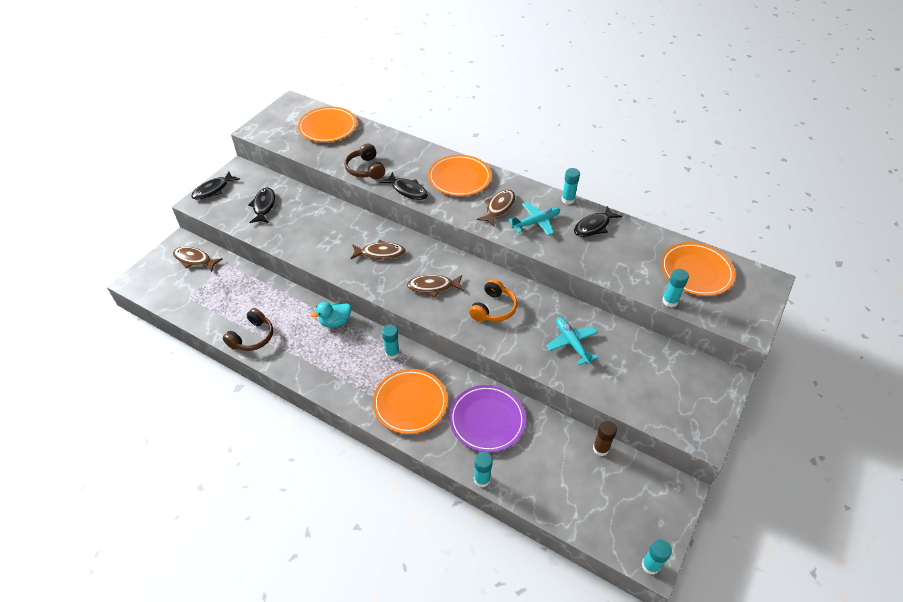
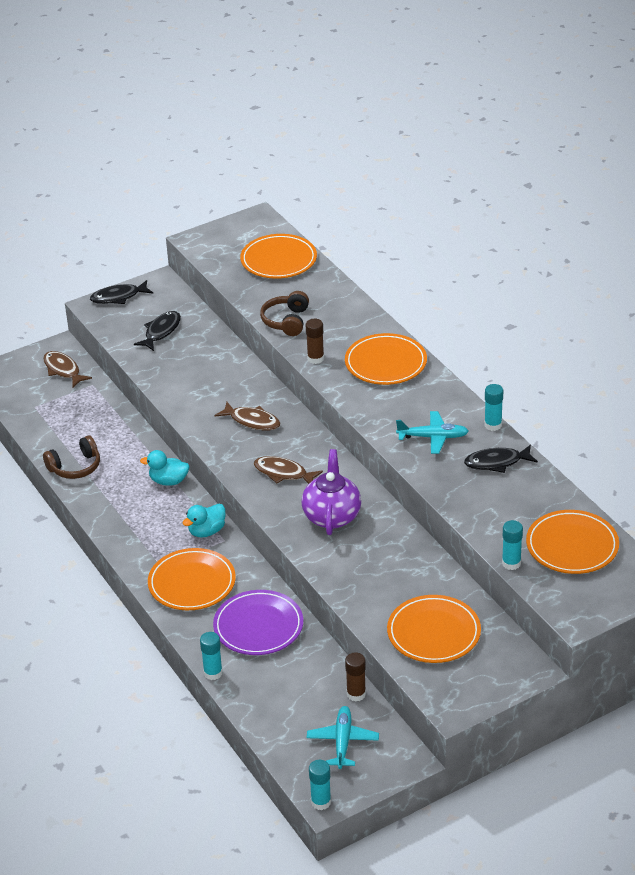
camera: 30 degrees right, 10 degrees down
(392, 353) = (207, 531): turquoise glue stick -> turquoise duck
(407, 190) = (315, 358): black fish -> brown glue stick
(493, 308) = (332, 516): orange headphones -> purple teapot
(499, 208) = (404, 409): brown fish -> none
(572, 343) = (389, 577): turquoise plane -> turquoise plane (342, 742)
(638, 377) = (433, 632): none -> orange plate

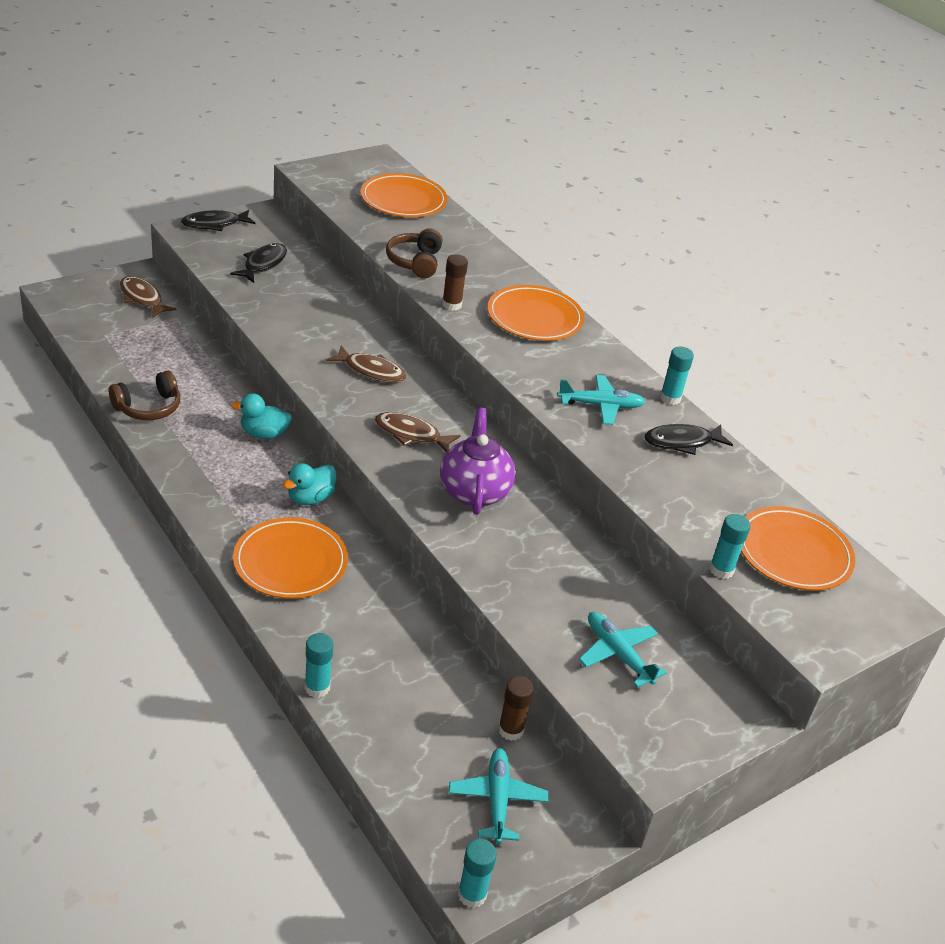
camera: 10 degrees left, 0 degrees up
(258, 626) = (377, 626): purple plate -> none
(433, 632) = (618, 654): orange plate -> turquoise plane

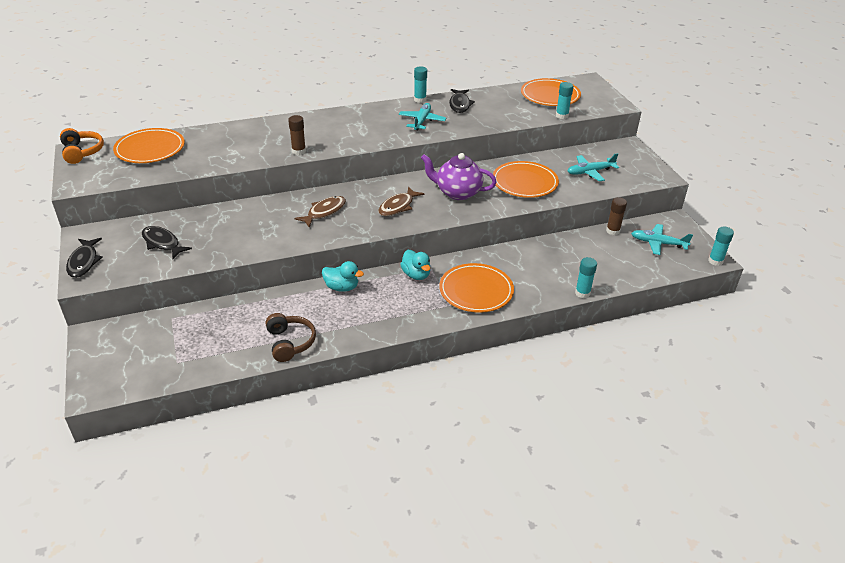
camera: 70 degrees left, 0 degrees up
(142, 298) = (133, 335): brown fish -> none
(264, 434) = (342, 287): turquoise duck -> turquoise duck turned 90 degrees counterclockwise
(376, 161) = (82, 152): none -> orange headphones
(415, 262) = (239, 157): brown headphones -> none
(534, 317) = (325, 125): orange plate -> orange plate (524, 182)

